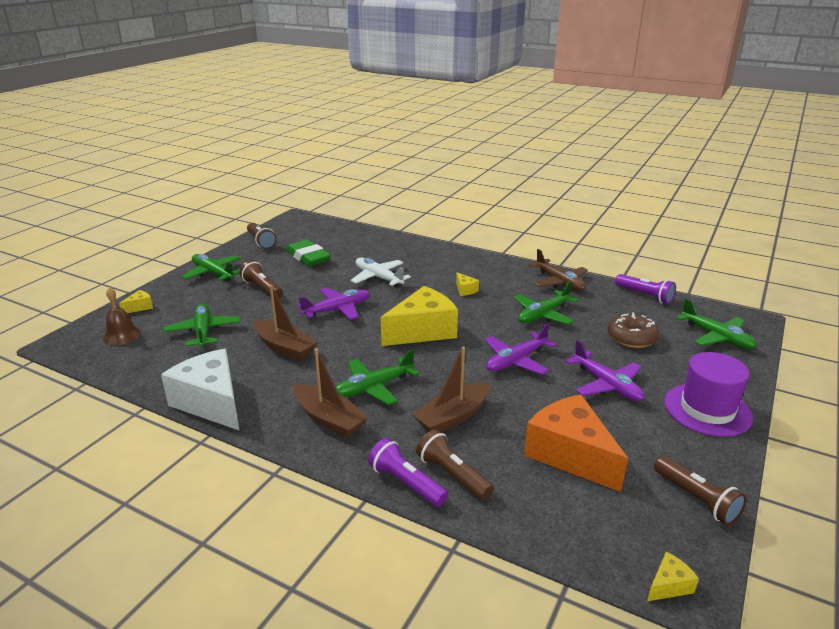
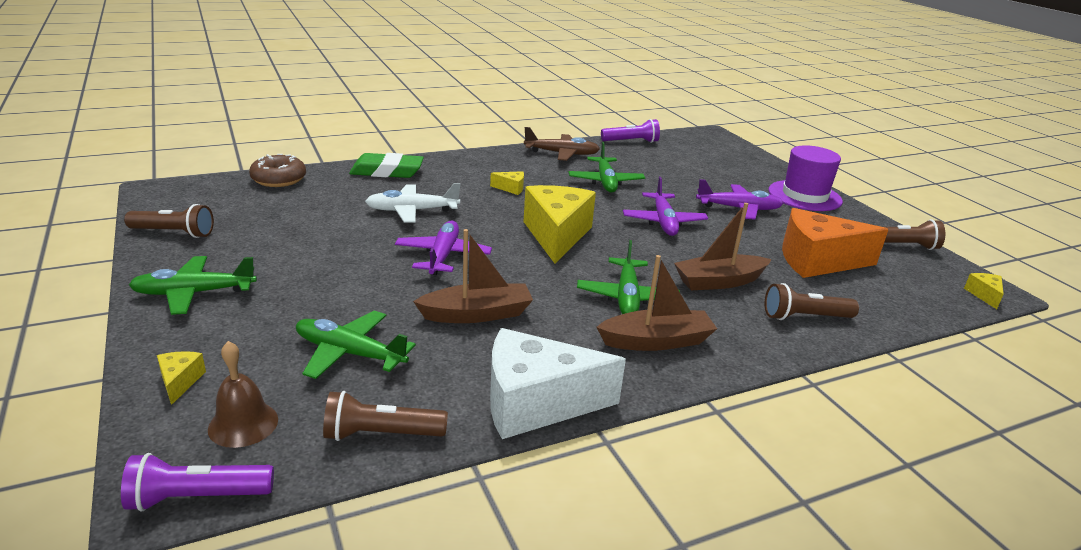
camera: 55 degrees left, 0 degrees up
(262, 289) = (309, 277): brown flashlight -> brown flashlight (381, 434)
(308, 257) = (285, 224): green eraser -> green eraser (387, 171)
(406, 483) = (799, 342): purple flashlight -> purple flashlight (198, 497)
(453, 417) = (719, 281): brown boat -> brown boat turned 75 degrees clockwise
(631, 338) = (685, 172): brown donut -> brown donut (279, 179)
(716, 337) = (719, 151): green plane -> none

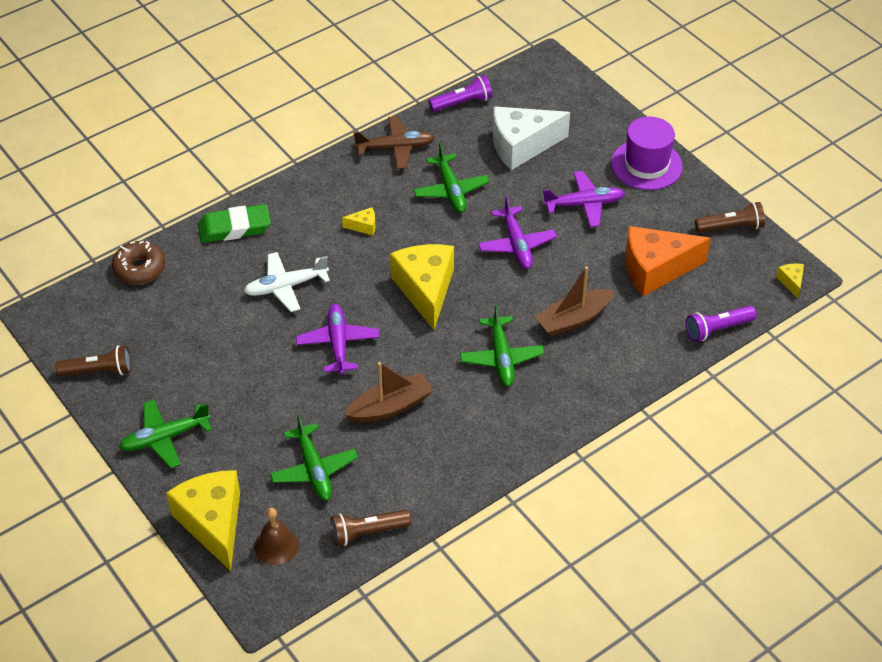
camera: 10 degrees left, 20 degrees up
(180, 382) = (213, 523): yellow cheese -> yellow cheese, size x2.42
(198, 497) = (281, 602): purple flashlight -> purple flashlight (718, 329)
(349, 353) = (314, 469): green plane -> green plane turned 120 degrees counterclockwise
(535, 403) = (459, 483): white cheese -> white cheese (521, 146)
(656, 341) = (532, 402): brown boat -> none
(805, 317) = (643, 346): brown flashlight -> none

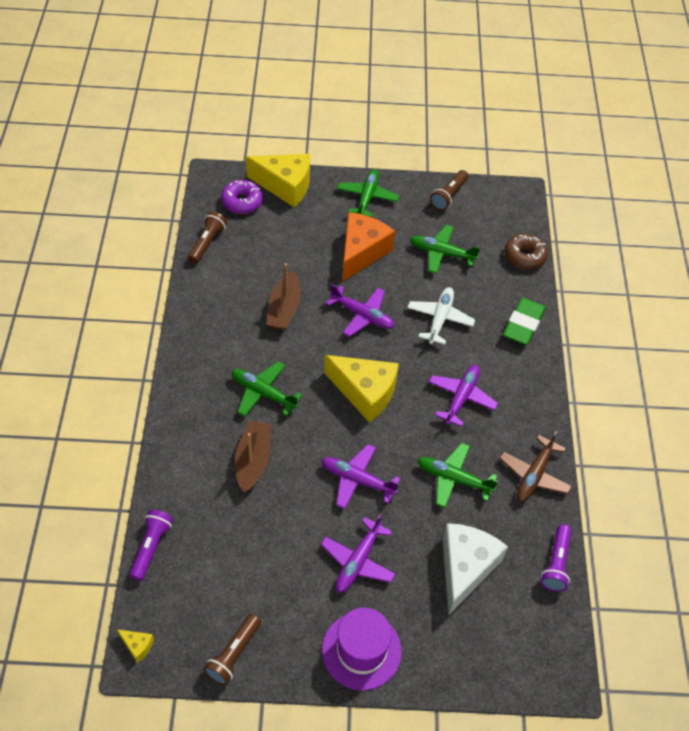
camera: 125 degrees right, 5 degrees up
(276, 546) = (242, 202): brown bell -> purple donut
(314, 469) = (275, 246): green plane -> green plane (441, 253)
(363, 226) = (461, 398): yellow cheese -> purple plane
(655, 269) = (246, 555): orange cheese -> orange cheese (361, 252)

